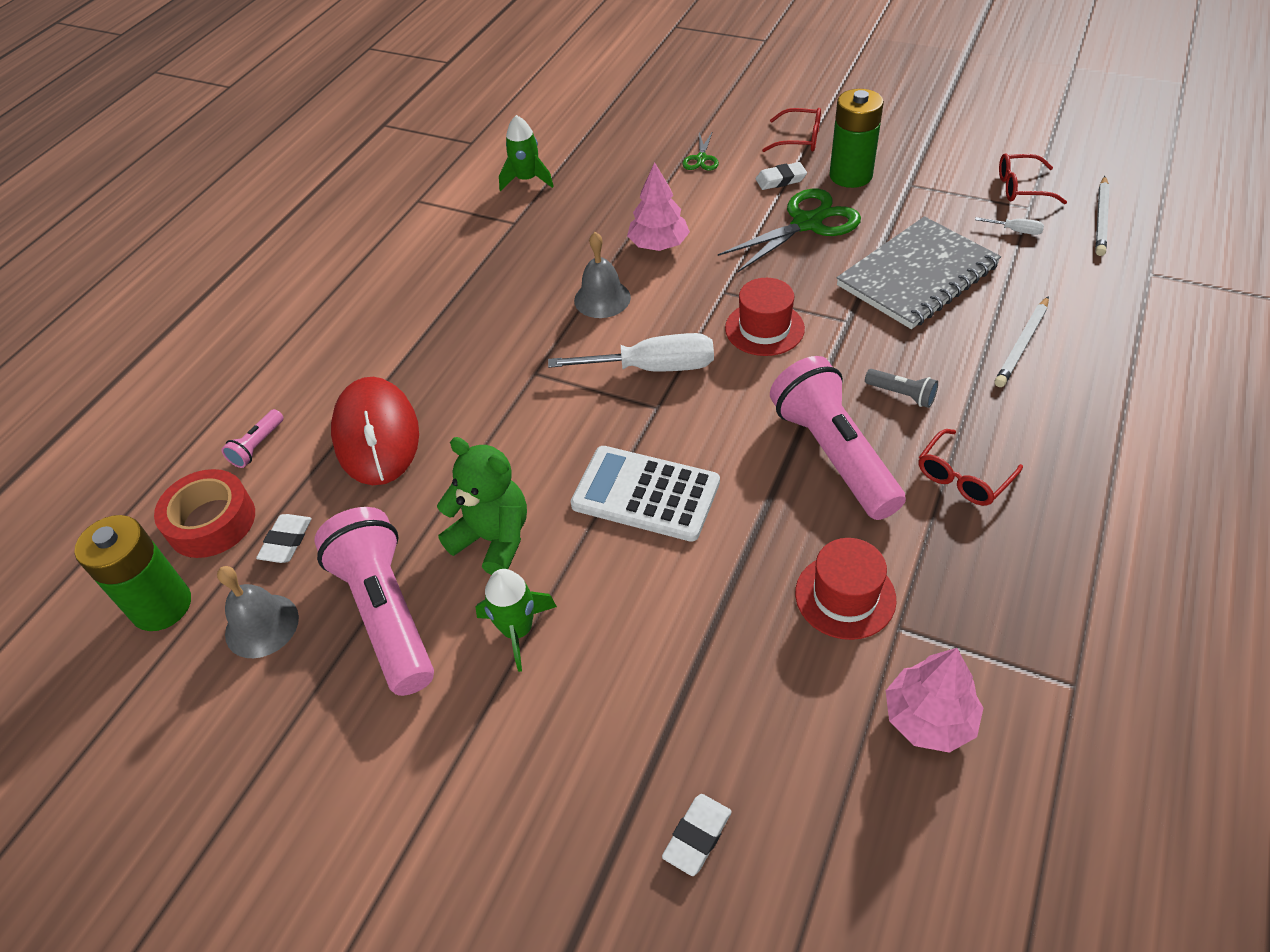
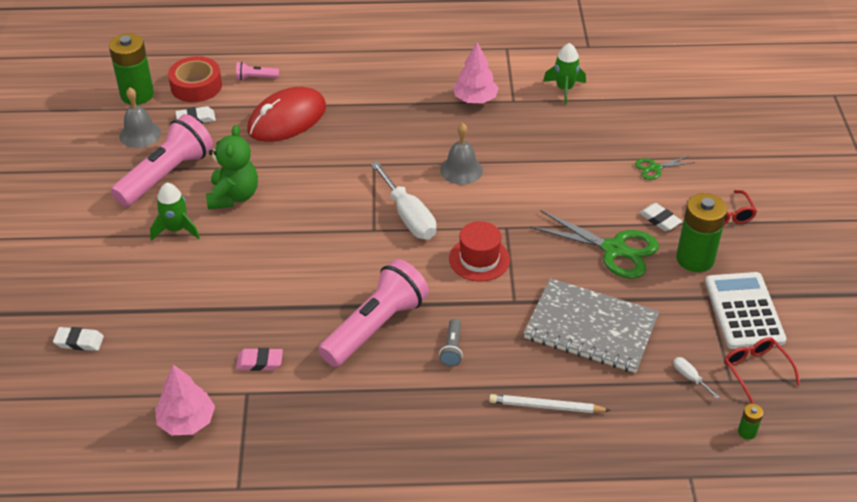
camera: 60 degrees right, 5 degrees down
(645, 494) = (297, 248): white calculator -> white calculator (744, 311)
(659, 245) = (536, 178): pink tree -> pink tree (475, 99)
(845, 596) = (259, 362): red hat -> pink eraser
(963, 477) = (388, 399): red glasses -> none
(1016, 231) = (690, 377): white screwdriver -> white screwdriver turned 150 degrees clockwise
(1101, 219) = (747, 432): white pencil -> green battery

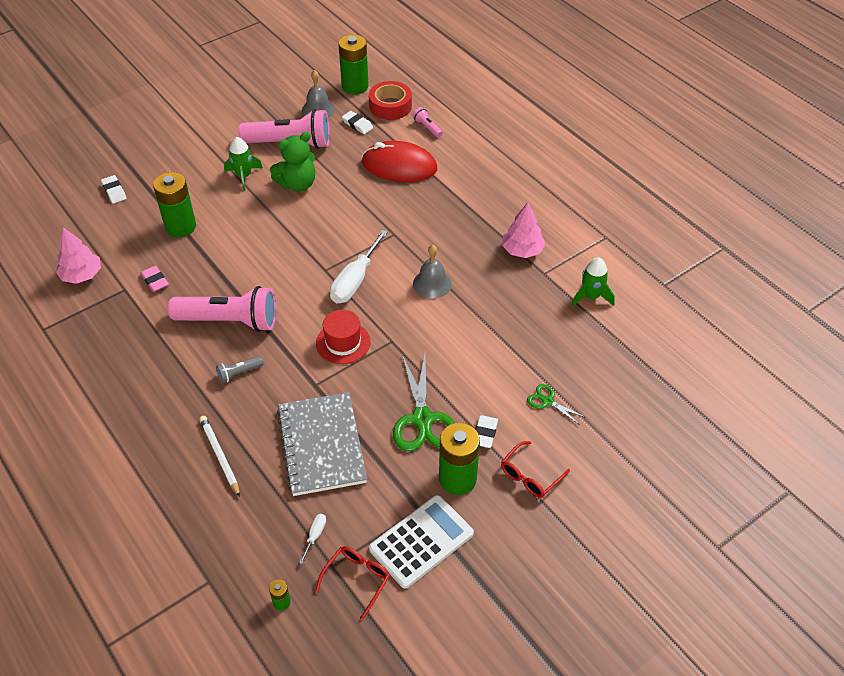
camera: 55 degrees right, 5 degrees up
(199, 309) = (180, 227): none -> green battery

